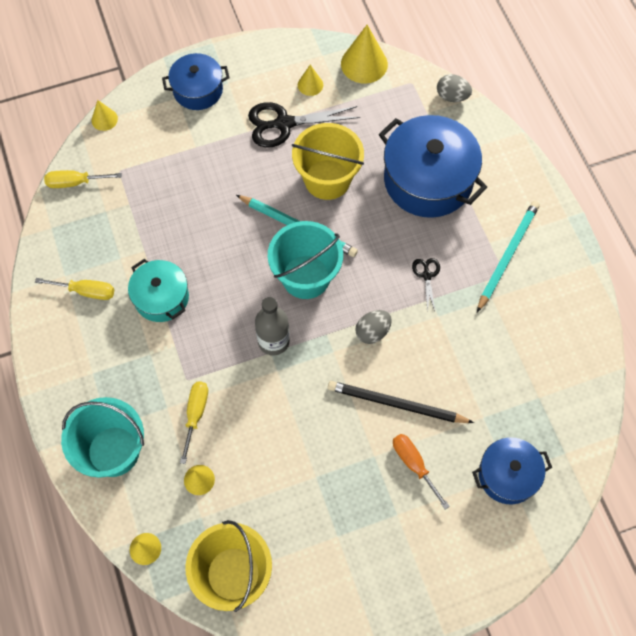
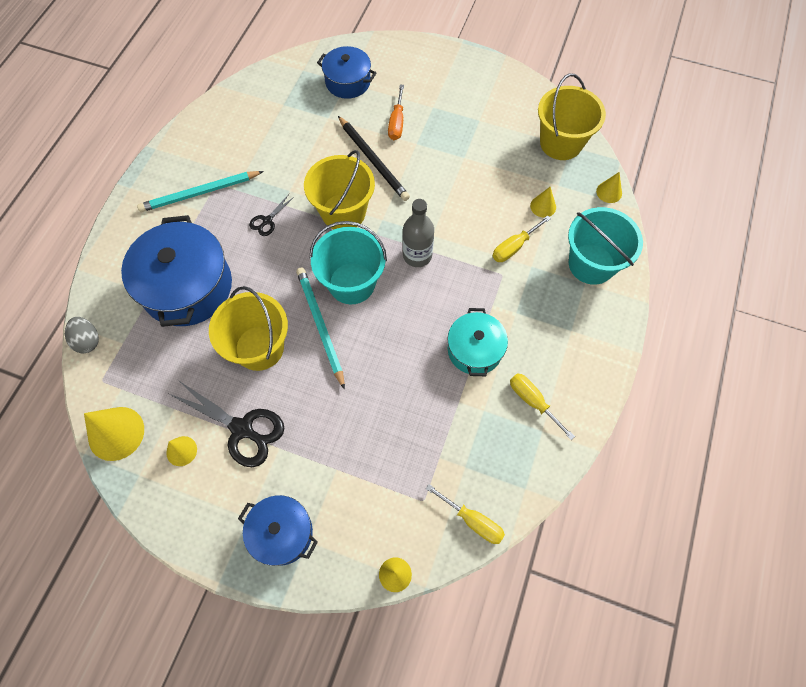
camera: 140 degrees left, 0 degrees up
(372, 332) = (343, 212): grey egg -> yellow bucket

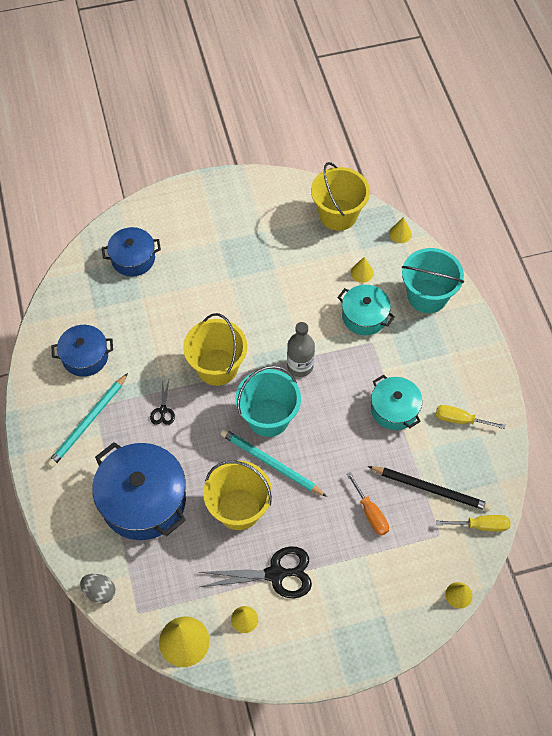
camera: 35 degrees left, 5 degrees down
(282, 533) = (363, 622): blue pot -> blue pot (85, 357)
(373, 160) = (206, 312): black pencil -> black pencil (430, 489)
(397, 123) = (201, 270): orange screwdriver -> orange screwdriver (370, 513)
(514, 247) = (364, 316): yellow screwdriver -> turquoise pot

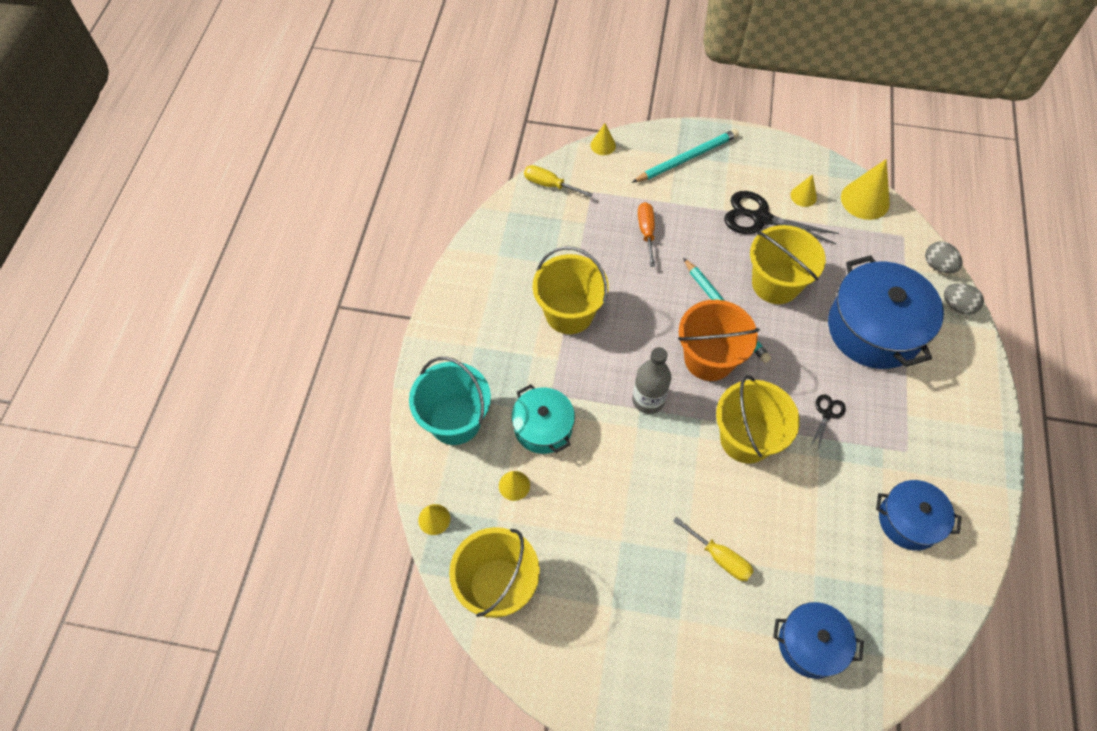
camera: 155 degrees left, 0 degrees up
(75, 554) = (957, 306): none -> grey egg
(88, 422) = (919, 436): turquoise pencil -> turquoise pencil (686, 158)
(268, 417) = (709, 359): turquoise bucket -> orange bucket
(394, 409) = (569, 313): turquoise pot -> yellow bucket
(430, 489) = (577, 230): black pencil -> none
(460, 420) = (508, 277): yellow screwdriver -> yellow screwdriver (720, 557)

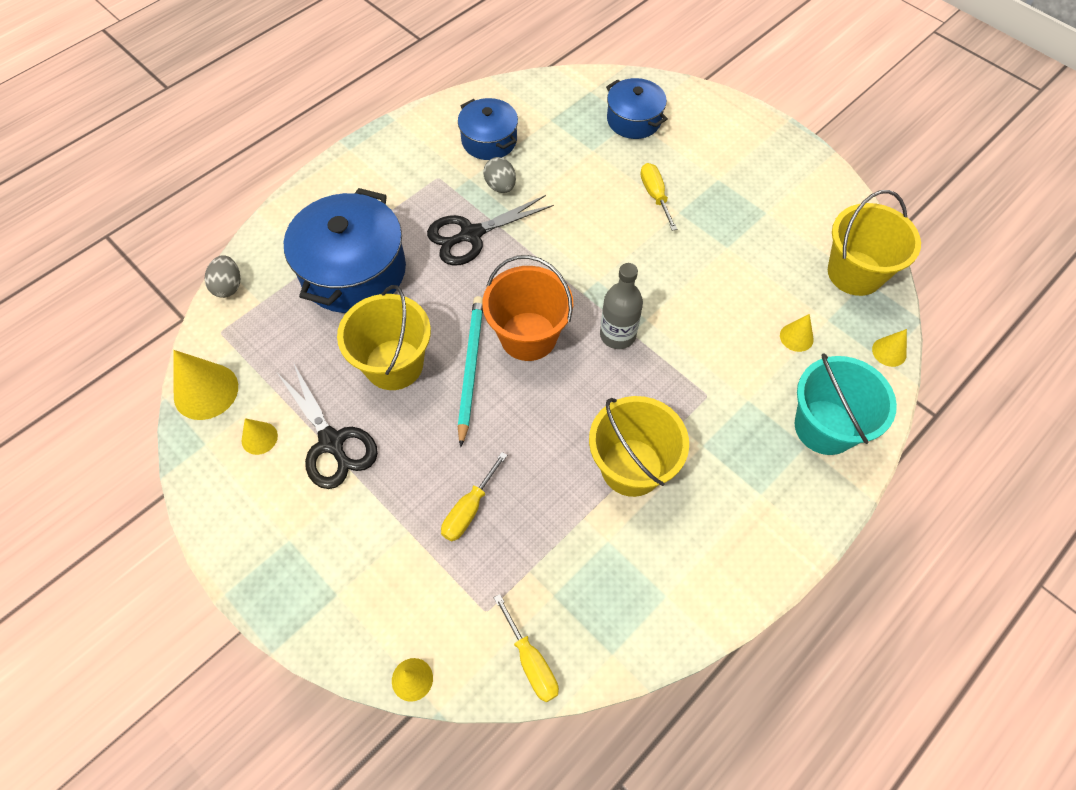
camera: 145 degrees left, 0 degrees up
(543, 427) = (737, 370): turquoise pot -> none
(646, 232) = (469, 509): orange screwdriver -> yellow screwdriver
(686, 158) = (330, 580): turquoise pencil -> none
(746, 439) = (558, 256): yellow bucket -> none
(827, 414) = (471, 235): black scissors -> black scissors, size x2.00
(957, 306) = (260, 245): grey egg -> grey egg (500, 186)

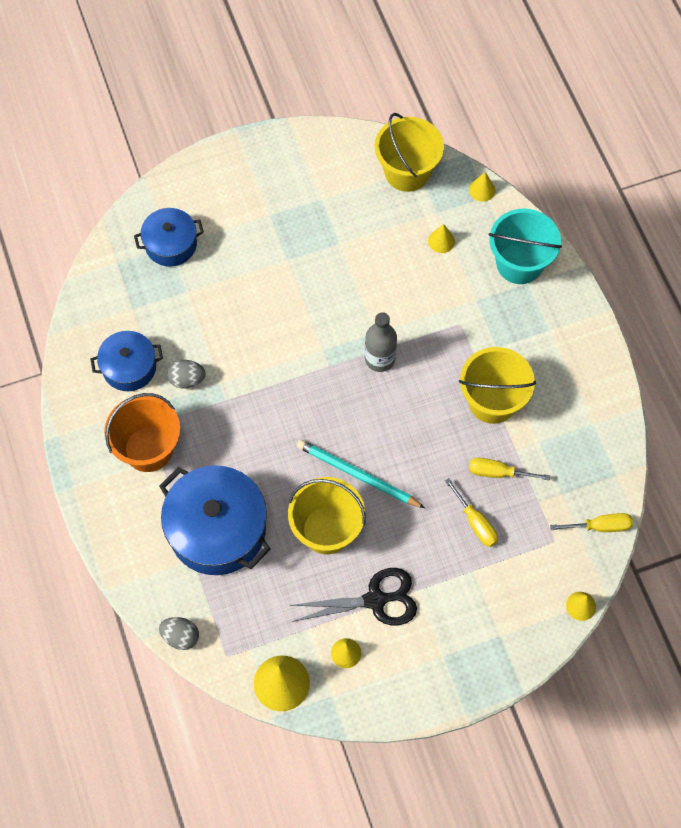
camera: 65 degrees left, 5 degrees up
(471, 235) = (227, 424): black scissors -> none
(528, 336) = (349, 422): orange bucket -> orange bucket (148, 449)
(655, 195) = (261, 268): yellow screwdriver -> yellow screwdriver (498, 473)

